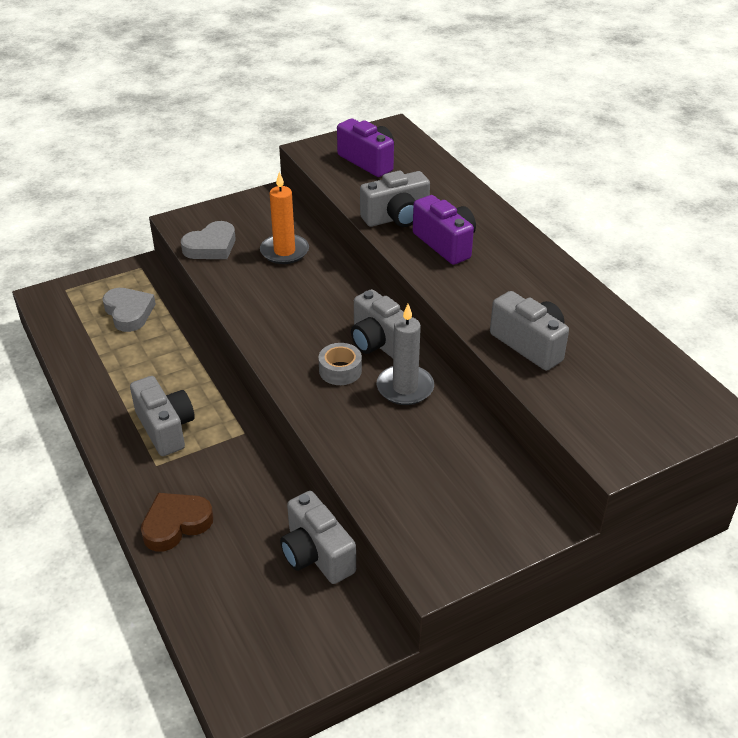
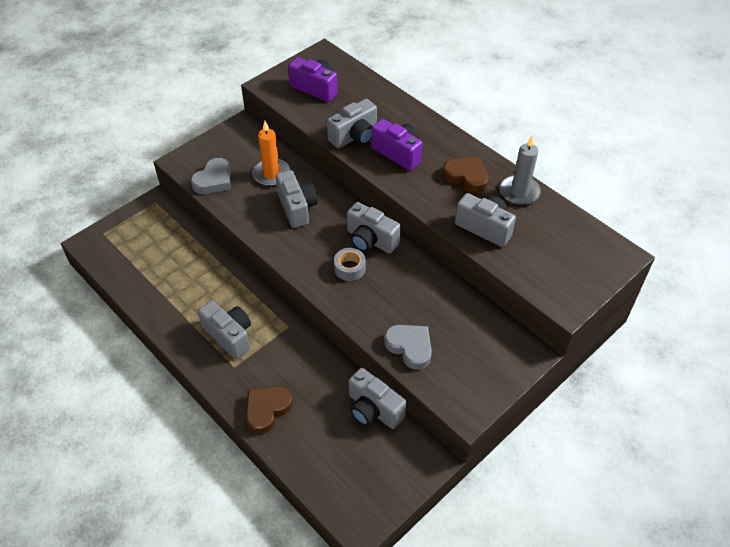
camera: 15 degrees left, 10 degrees up
(129, 312) = (162, 244): grey heart -> grey heart (410, 347)
(301, 292) = (297, 208): none -> grey camera
(405, 388) = (400, 273): grey candle -> grey candle (519, 192)
(527, 284) = (466, 177): none -> brown heart

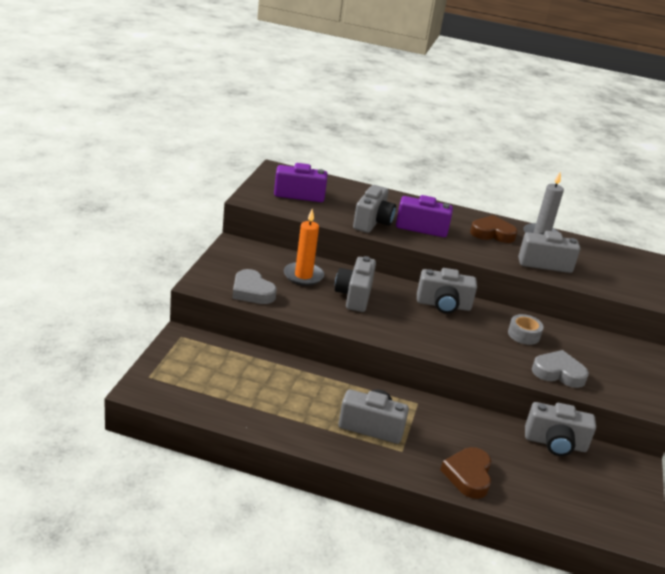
camera: 35 degrees left, 20 degrees down
(214, 180) = (252, 291): grey heart -> grey heart turned 135 degrees clockwise
(297, 208) = (354, 296): grey camera -> grey camera turned 120 degrees counterclockwise
(349, 268) = (448, 329): grey tape -> grey tape (523, 335)

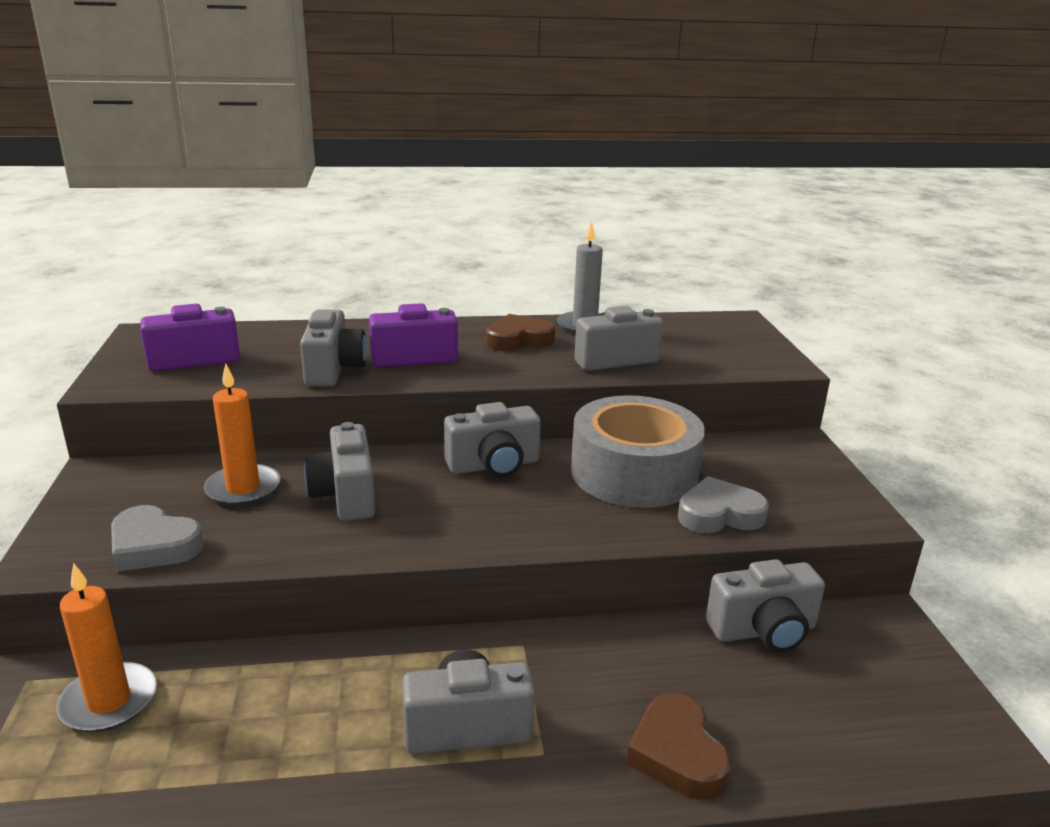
camera: 20 degrees left, 5 degrees down
(214, 358) = (109, 701): none -> orange candle
(523, 335) = (634, 472): grey tape -> grey tape, size x2.41

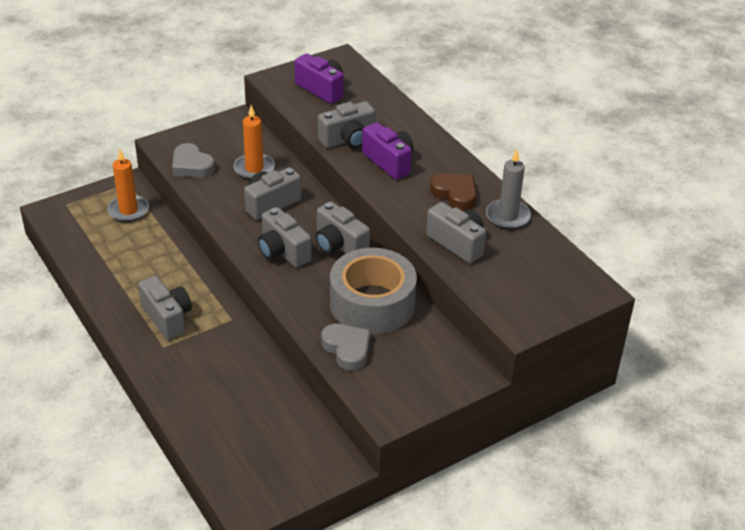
camera: 65 degrees right, 15 degrees up
(153, 546) = (191, 165): grey heart -> grey heart turned 45 degrees counterclockwise
(677, 753) = (185, 391): brown heart -> none
(763, 631) = (297, 409): grey camera -> grey camera (283, 251)

